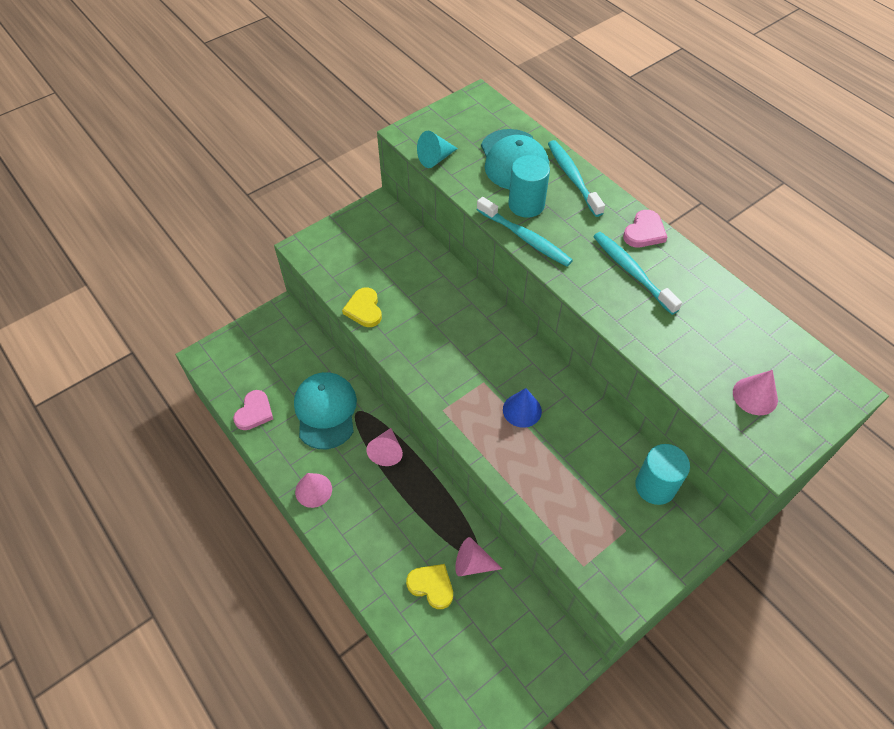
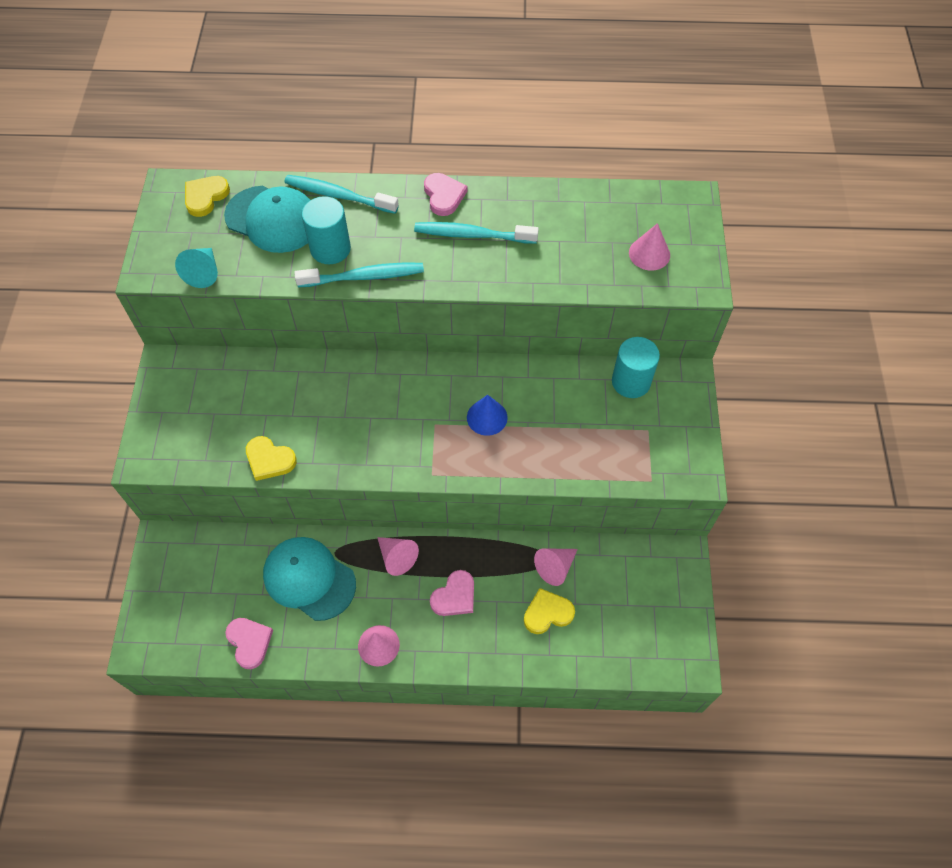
camera: 50 degrees left, 5 degrees up
(390, 511) = (454, 596): none -> pink heart
(491, 118) = (205, 197): none -> yellow heart

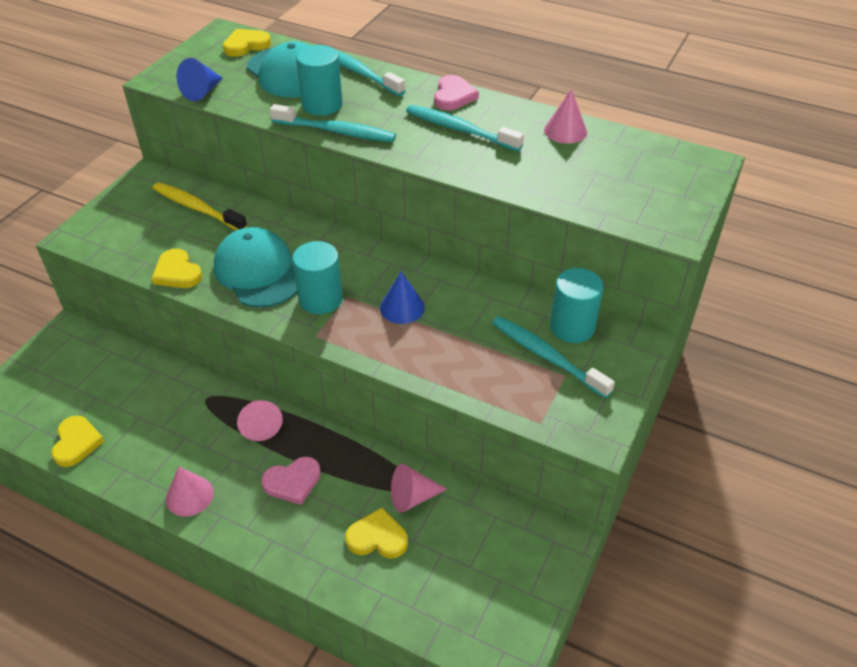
camera: 25 degrees right, 15 degrees down
(204, 273) = (202, 91): turquoise cone -> blue cone
(239, 383) = (197, 208): none -> yellow toothbrush
(249, 642) = (76, 443): pink heart -> yellow heart
(309, 579) = (167, 411): turquoise cap -> turquoise cap (258, 272)
(414, 436) = (320, 299): none -> turquoise cylinder
(625, 418) = (547, 356): none -> turquoise toothbrush
(649, 254) = (632, 191): pink cone -> pink cone (565, 131)

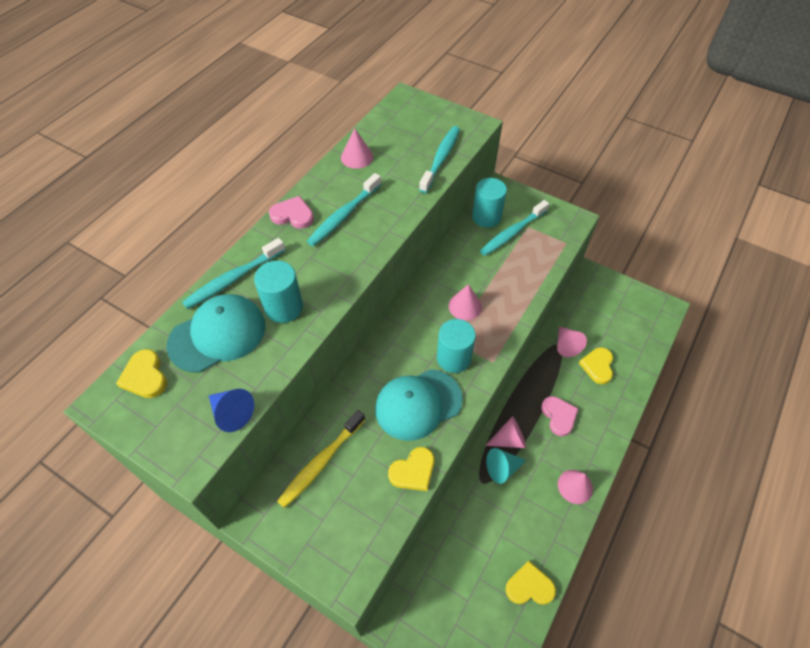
camera: 85 degrees left, 10 degrees up
(222, 418) = (502, 468): none -> turquoise cone
(336, 131) = (330, 297): turquoise toothbrush -> turquoise toothbrush (440, 159)
(402, 307) = (465, 306): blue cone -> pink cone

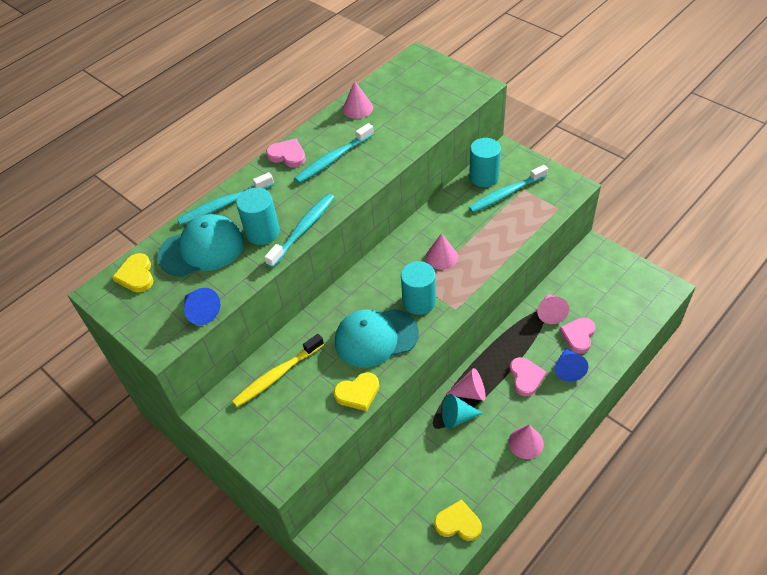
camera: 15 degrees right, 5 degrees down
(440, 159) = (436, 115): turquoise toothbrush -> turquoise toothbrush (303, 229)
(596, 402) = (568, 369): none -> blue cone
(597, 366) = (578, 336): yellow heart -> pink heart

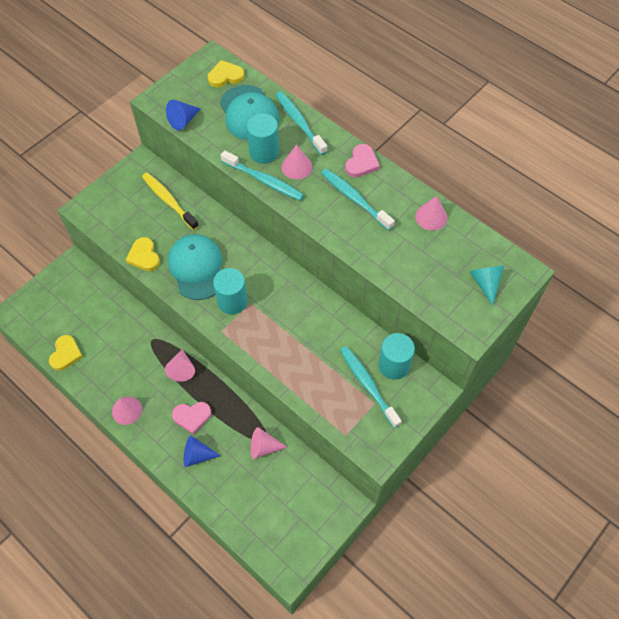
camera: 85 degrees right, 10 degrees up
(441, 257) = (284, 321): pink cone -> pink cone (296, 167)
(457, 417) = (158, 358): turquoise cone -> turquoise cone (485, 283)
(578, 336) = (234, 470): pink heart -> none

